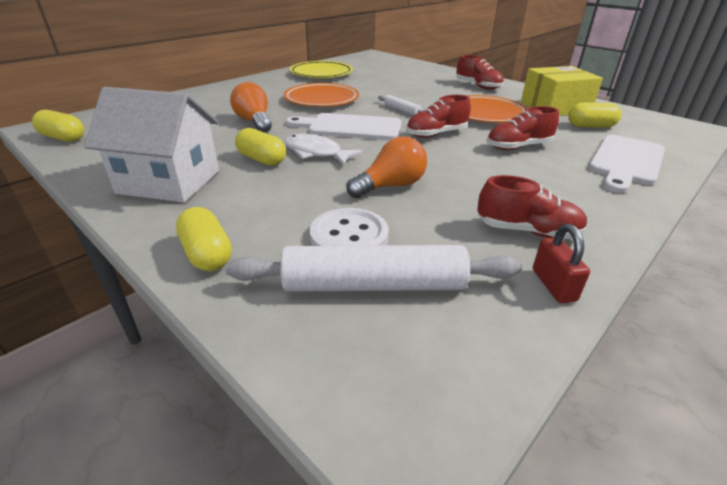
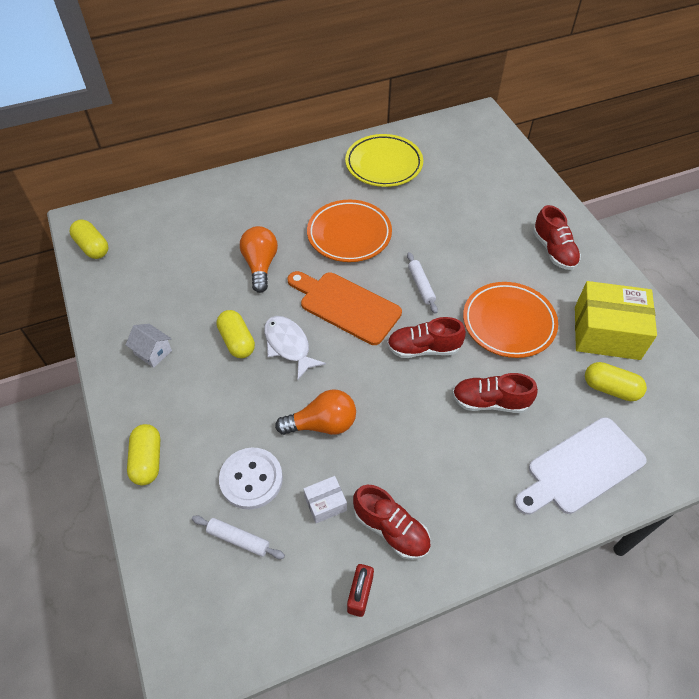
camera: 25 degrees right, 20 degrees up
(169, 182) = (153, 352): white house -> white house, size x0.44
(350, 127) = (346, 306): white cutting board -> orange cutting board
(374, 284) = (238, 539): white rolling pin -> white rolling pin, size x0.49
(445, 232) = (325, 503): none -> white box

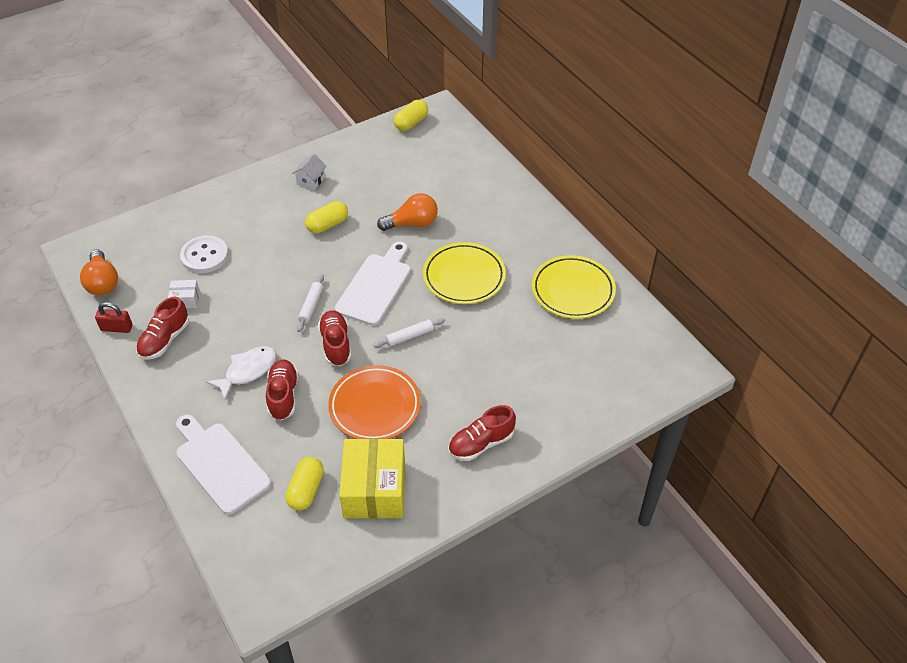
camera: 80 degrees right, 5 degrees down
(147, 460) = (218, 200): yellow capsule -> none
(238, 539) = (158, 258): white rolling pin -> white rolling pin (311, 306)
(288, 345) = (327, 256): white fish -> white fish (248, 371)
(322, 424) = (253, 288): orange light bulb -> orange light bulb (102, 282)
(325, 503) = (185, 300): white box -> white box turned 60 degrees counterclockwise
(346, 306) = (376, 286): orange cutting board -> white cutting board
(349, 234) = (464, 277): orange plate -> yellow plate

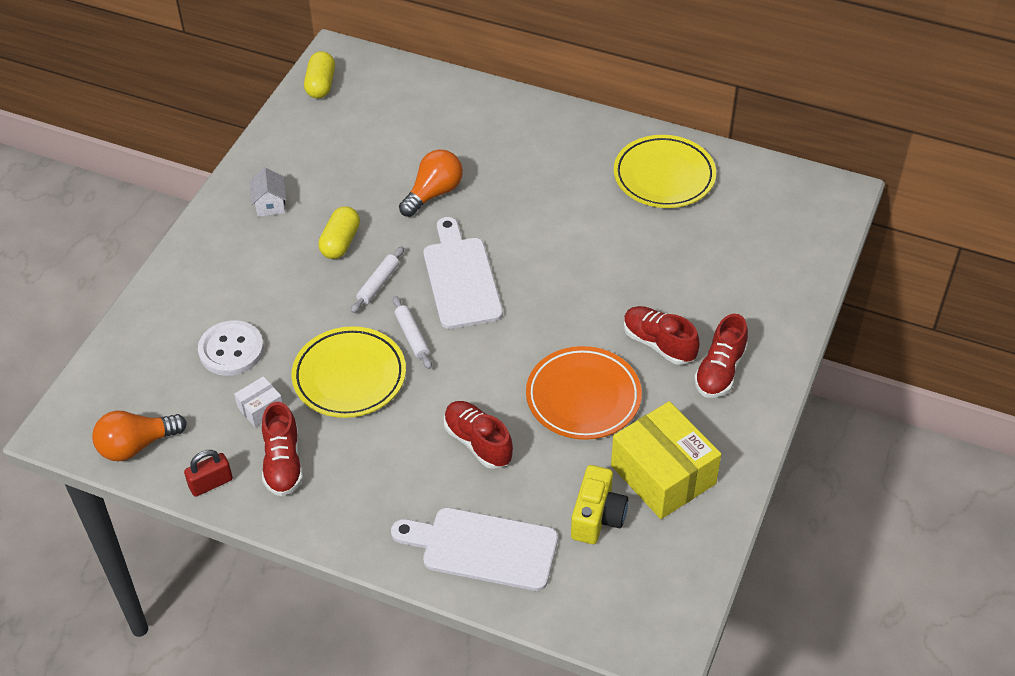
camera: 35 degrees left, 0 degrees up
(102, 282) = (136, 445): orange light bulb -> orange light bulb turned 120 degrees clockwise
(248, 371) = (413, 440): white fish -> none
(306, 490) = (597, 517): yellow capsule -> yellow camera
(336, 344) = (480, 360): red shoe -> red shoe (658, 344)
(409, 336) = (548, 309): white rolling pin -> white rolling pin (378, 284)
(464, 277) = (543, 220): yellow plate -> yellow plate (349, 376)

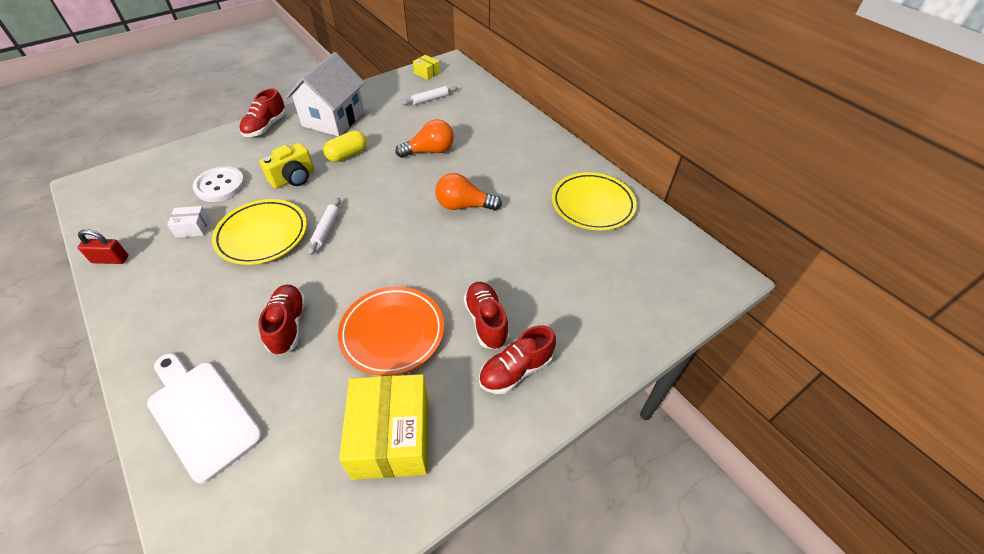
camera: 30 degrees right, 0 degrees up
(136, 445) = (106, 214): orange light bulb -> orange light bulb (463, 206)
(270, 204) = (333, 119): white house -> white house, size x2.28
(283, 463) = (162, 270): red shoe -> red shoe (266, 127)
(321, 85) = (427, 73): yellow capsule -> yellow box
(378, 284) = (342, 187): white rolling pin -> white rolling pin (430, 99)
(461, 278) = (394, 207): white cutting board -> none
(597, 517) = (306, 443): yellow camera -> yellow camera (293, 178)

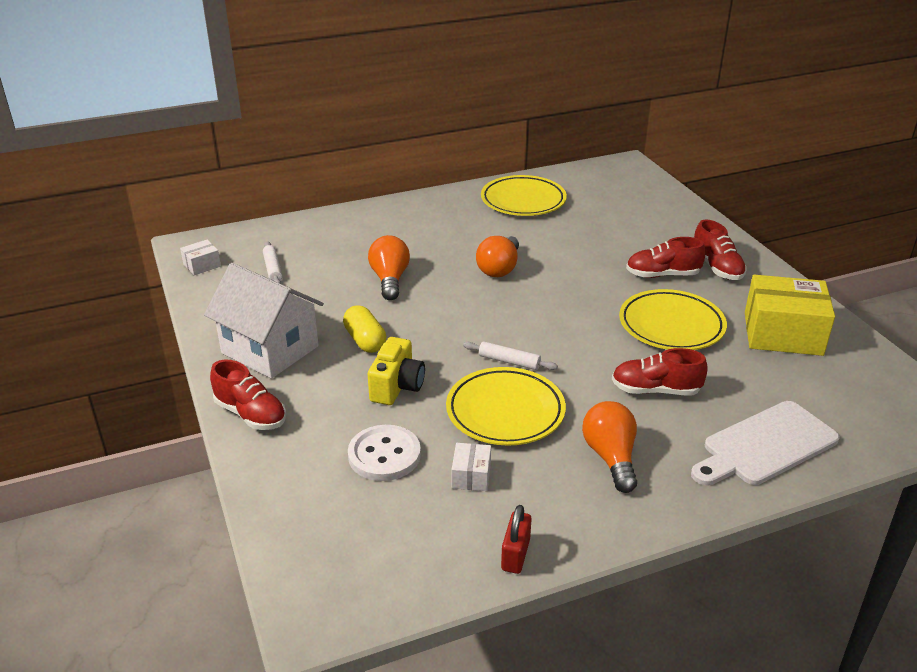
camera: 75 degrees left, 15 degrees down
(201, 301) = (611, 457): none -> orange light bulb
(293, 178) = (397, 386): yellow camera -> yellow camera turned 45 degrees clockwise
(392, 333) = (671, 325): orange plate -> yellow plate
(427, 73) = (202, 265): yellow box -> white box

